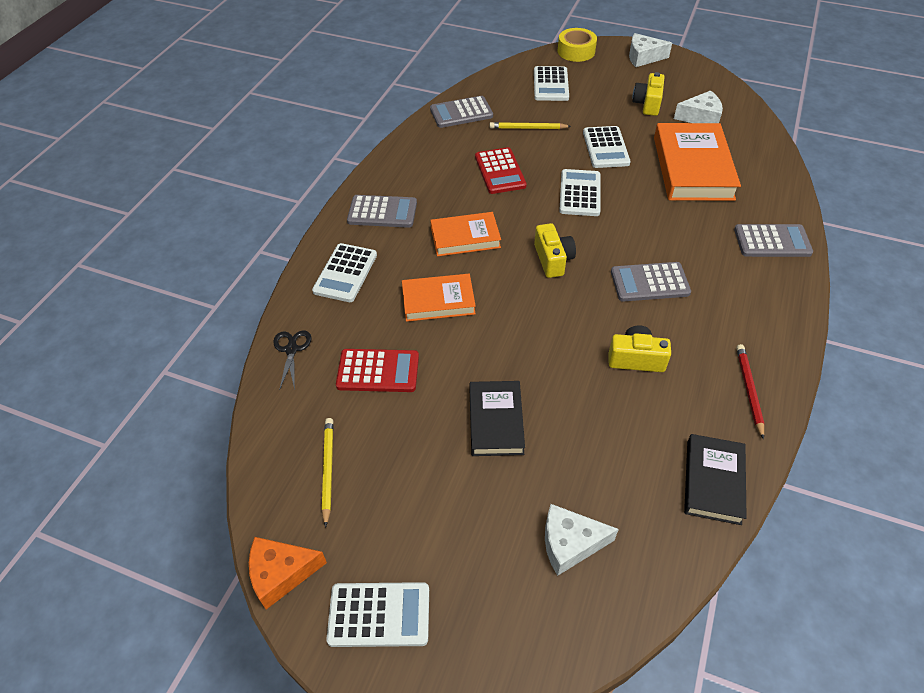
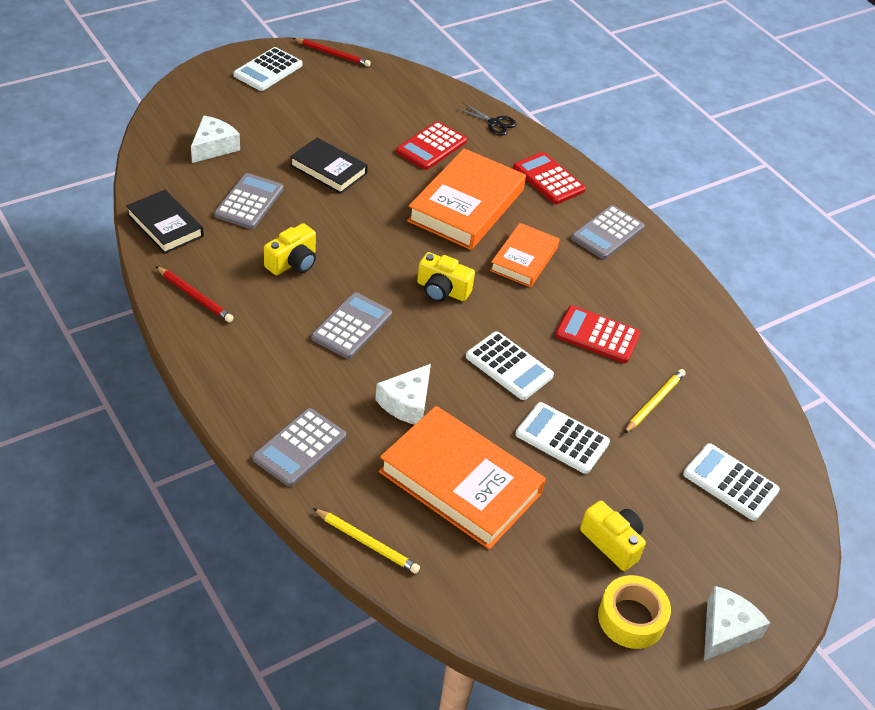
camera: 120 degrees right, 5 degrees down
(281, 573) = (332, 54): orange cheese -> red pencil
(328, 470) = (377, 94): yellow pencil -> yellow pencil (367, 542)
(345, 273) = (548, 179): white calculator -> red calculator
(438, 301) = (466, 205): orange book -> orange book, size x1.69
(461, 113) = (729, 370): grey calculator -> grey calculator (249, 202)
(576, 51) = (796, 566): yellow tape -> yellow tape (631, 618)
(700, 117) = (540, 572): white cheese -> white cheese (407, 403)

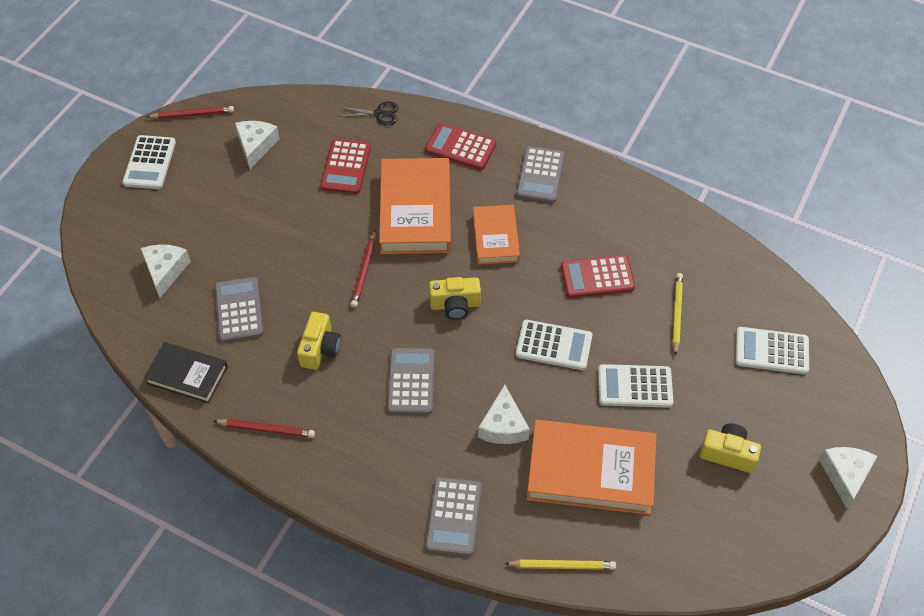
camera: 25 degrees left, 10 degrees up
(328, 169) = (279, 239): black book -> none
(366, 98) = (256, 146): none -> white cheese
(382, 226) = (364, 271): none -> red pencil
(631, 618) = (780, 507): yellow tape -> none

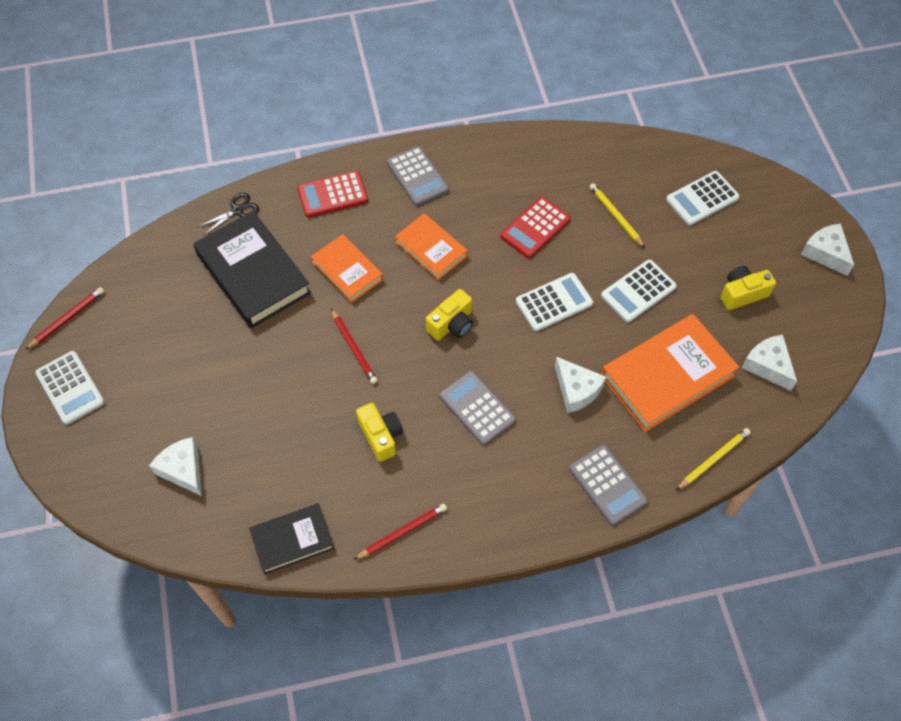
camera: 40 degrees left, 5 degrees up
(239, 310) = (281, 455): grey calculator -> none
(256, 146) = (155, 308): white cheese -> white cheese (768, 365)
(346, 167) = (253, 274): red calculator -> black book
(415, 211) = (347, 271): orange book -> orange book, size x0.59

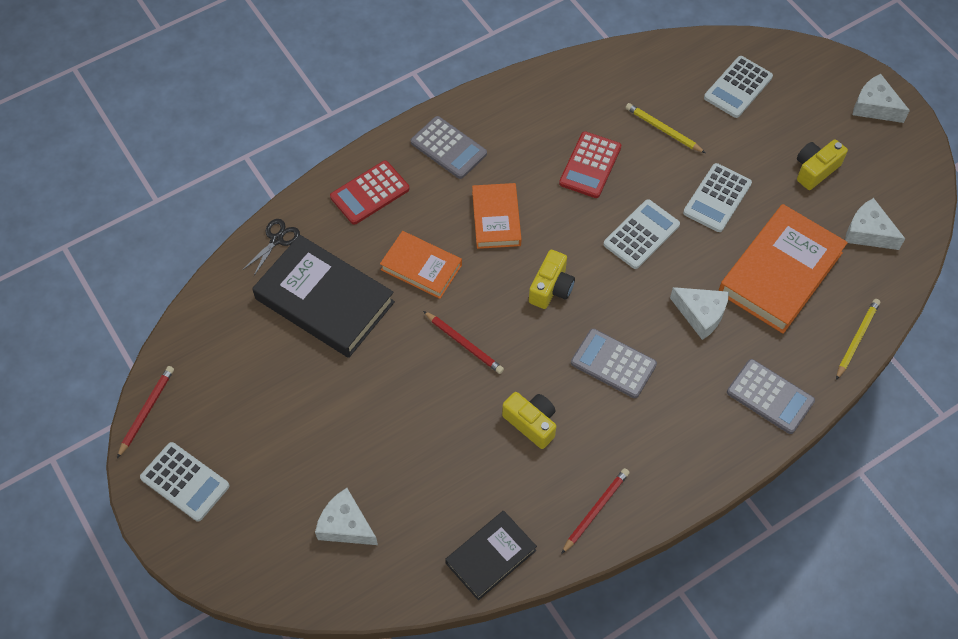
camera: 20 degrees left, 0 degrees up
(431, 249) = (496, 219): orange book -> orange book turned 60 degrees clockwise

